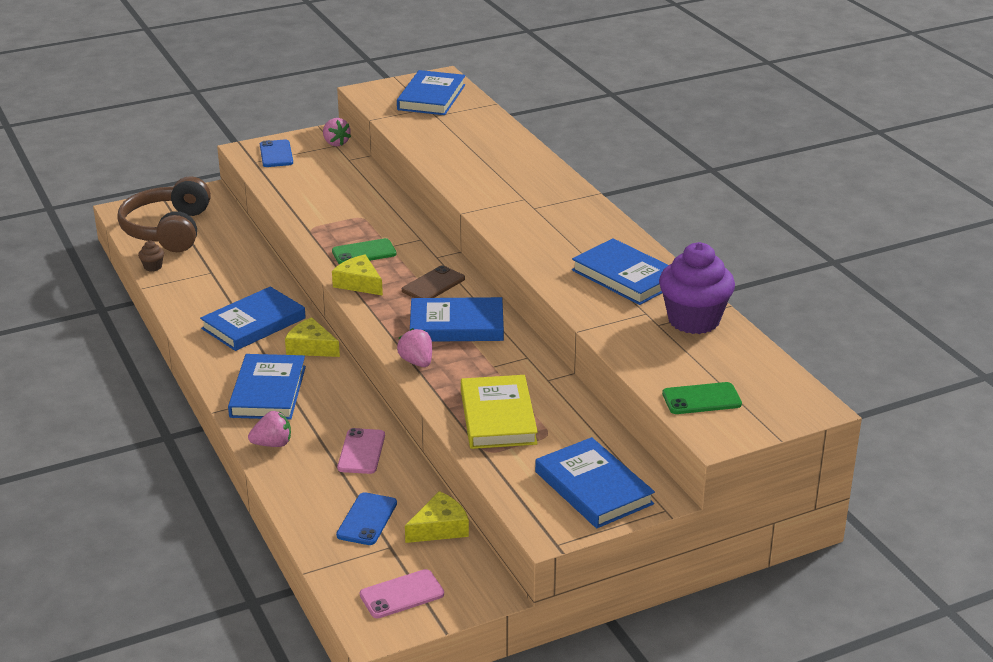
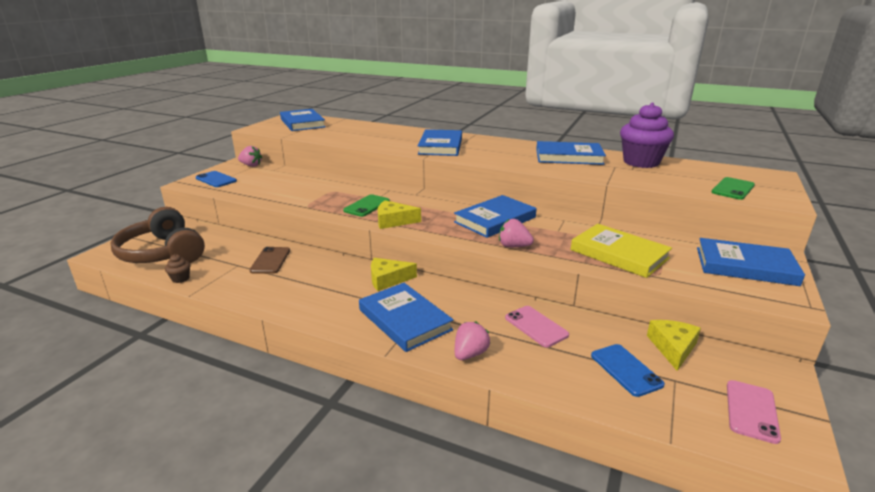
camera: 40 degrees left, 5 degrees down
(253, 323) = (321, 282): blue book -> blue book (440, 146)
(433, 284) = (440, 206): brown phone -> brown phone (270, 260)

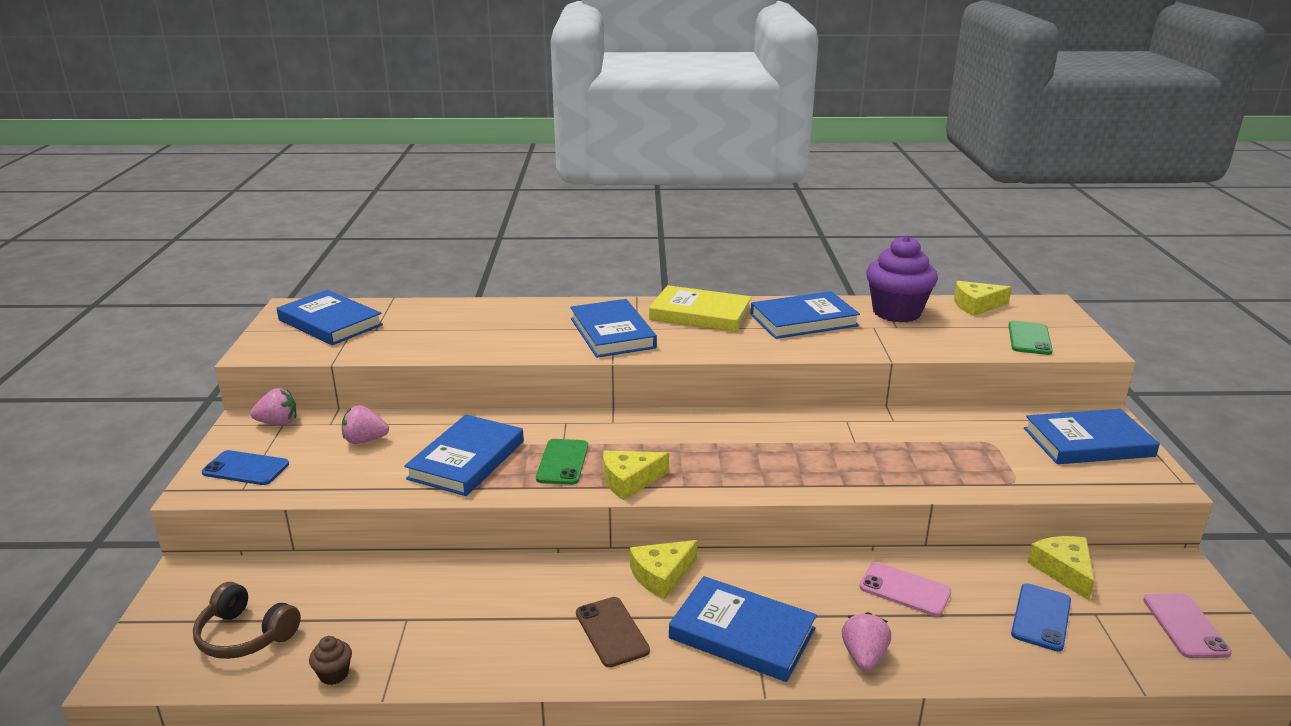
camera: 25 degrees left, 0 degrees up
(163, 253) = (245, 635): brown headphones -> brown headphones, size x0.60
(270, 260) = (453, 595): brown phone -> brown phone (611, 632)
(495, 220) = (763, 443): blue book -> blue book (466, 460)
(513, 246) = (825, 482): pink strawberry -> pink strawberry (365, 440)
(619, 254) = (952, 461): yellow book -> yellow book (700, 314)
(626, 370) = (1041, 617): blue phone -> blue phone turned 75 degrees clockwise
(709, 167) = (976, 305): none -> yellow cheese

